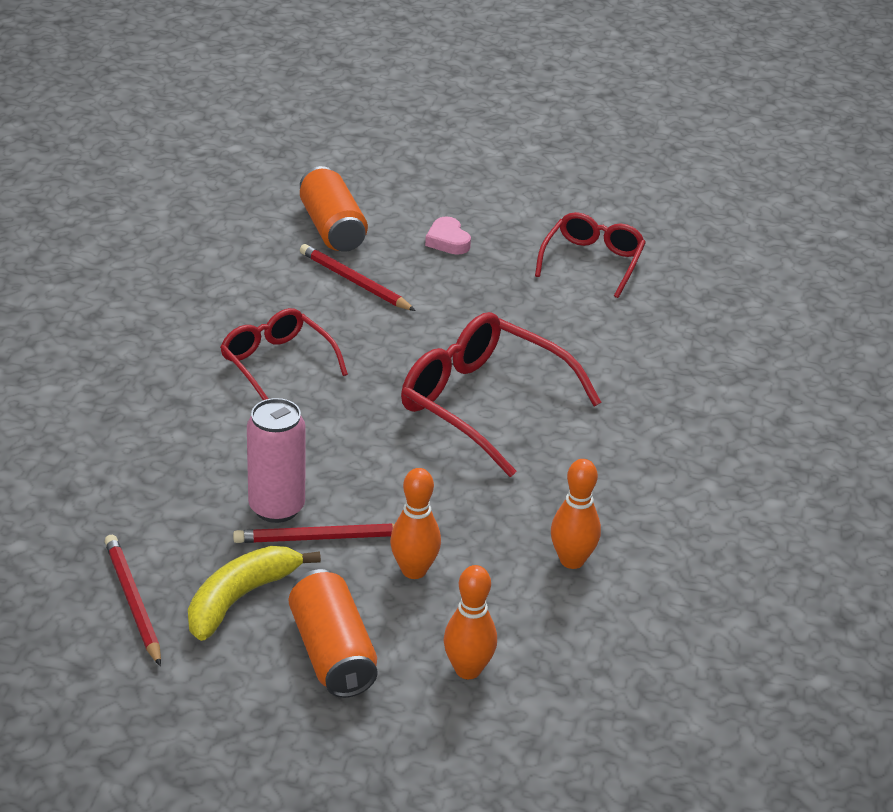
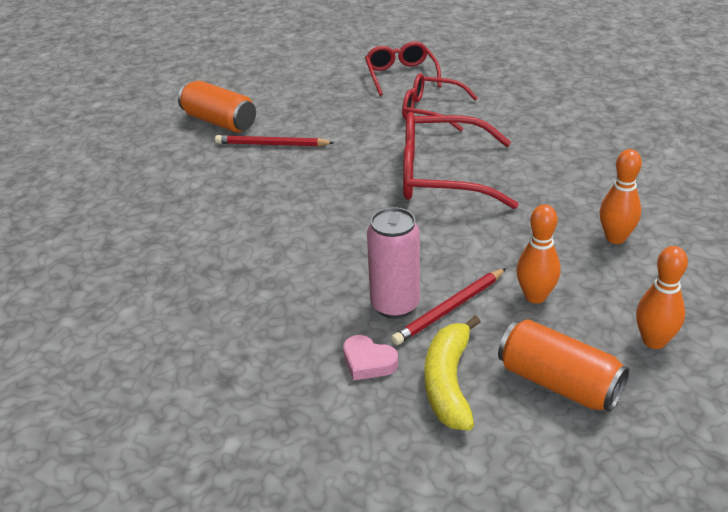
camera: 30 degrees left, 0 degrees up
(133, 602) = (375, 433): red pencil -> none
(277, 363) = (280, 214): red glasses -> red glasses (431, 111)
(448, 241) = (302, 99): pink heart -> pink heart (368, 362)

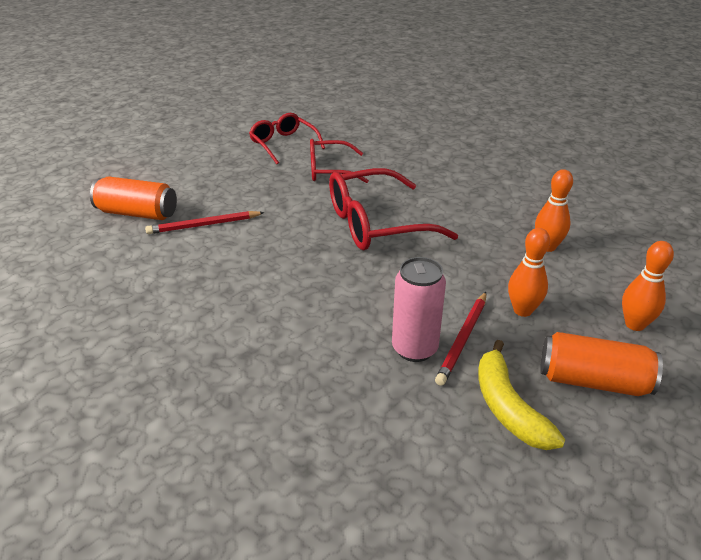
camera: 25 degrees left, 0 degrees up
(368, 362) = (427, 409): pink heart -> none

